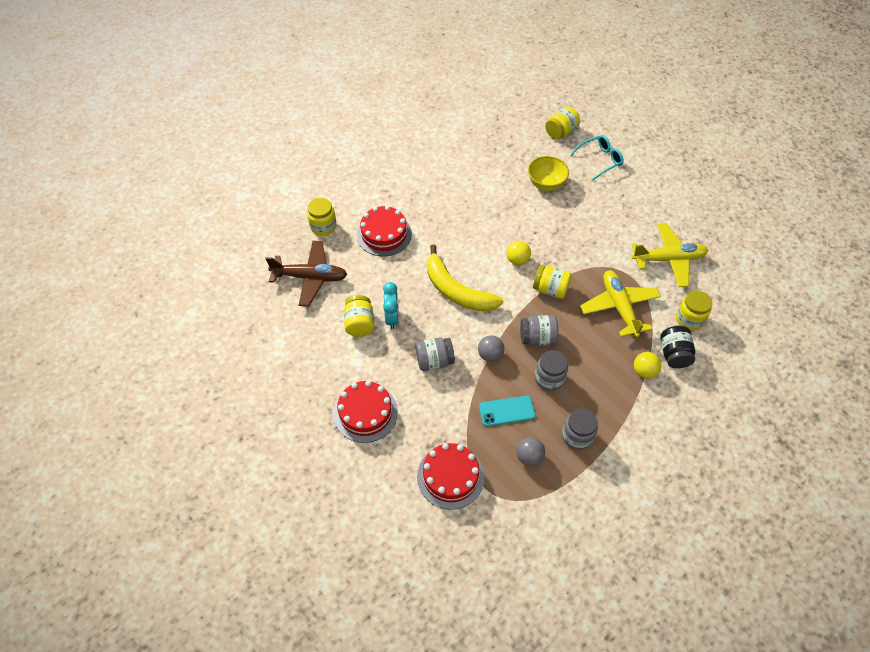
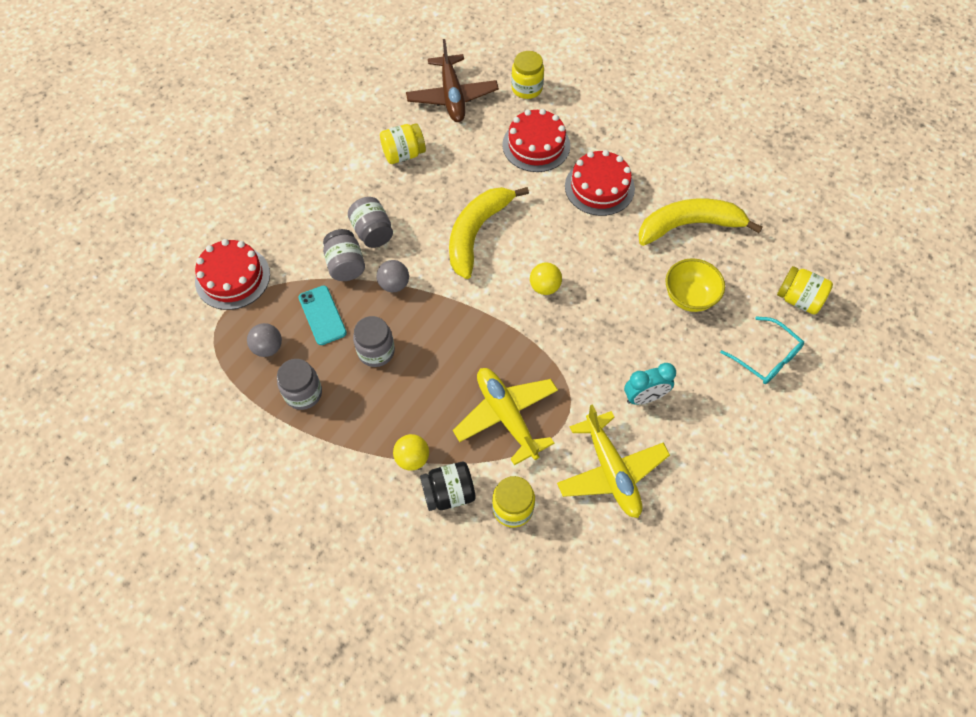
camera: 75 degrees right, 5 degrees up
(365, 413) = (294, 187): red cake -> red cake (599, 187)
(392, 317) = (420, 180): turquoise clock -> turquoise clock (644, 397)
(487, 167) = (689, 225): none -> yellow banana
(537, 338) = (431, 329): grey jar -> grey jar (346, 265)
(550, 289) = (510, 331): yellow jar -> none
(619, 307) = (506, 416): yellow plane -> yellow plane turned 90 degrees counterclockwise

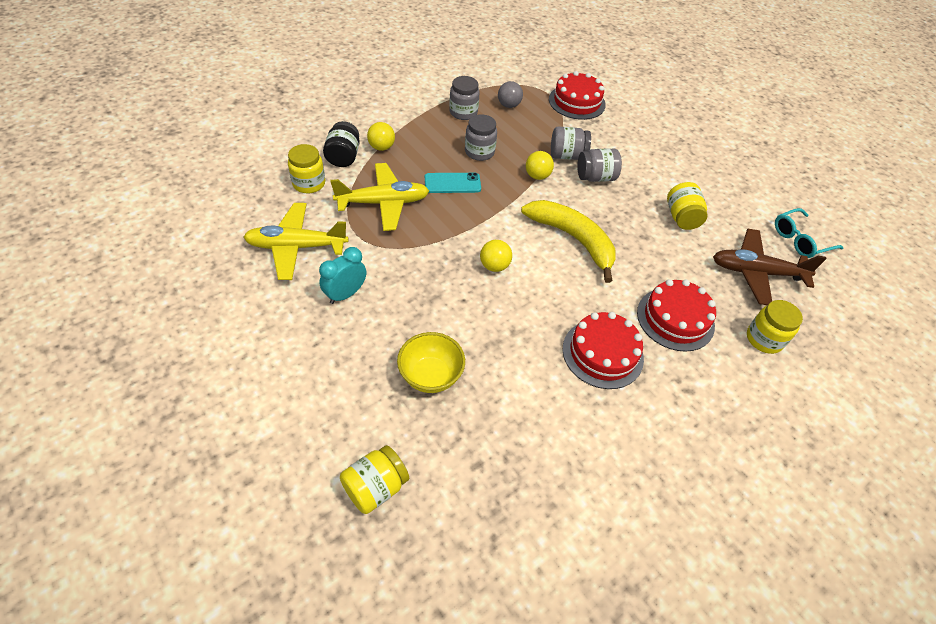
camera: 105 degrees right, 10 degrees down
(322, 315) = (524, 134): turquoise phone -> turquoise phone (452, 183)
(394, 284) = (537, 176): grey ball -> yellow ball
(644, 397) = (345, 294): turquoise clock -> turquoise clock turned 45 degrees clockwise
(689, 225) = (522, 418): yellow banana -> none
(766, 357) = (325, 414): turquoise glasses -> turquoise glasses (800, 240)

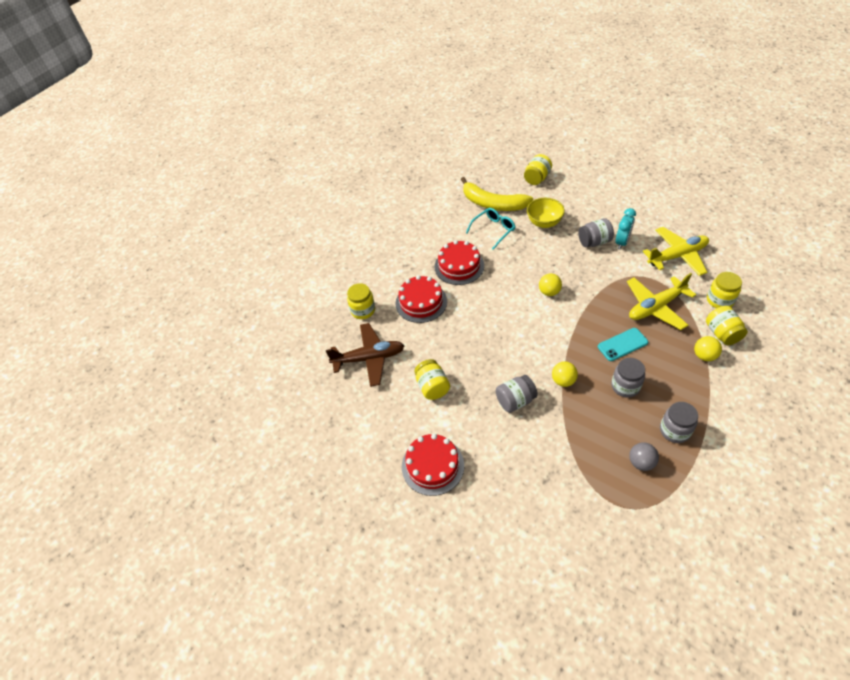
camera: 170 degrees right, 0 degrees up
(343, 157) = (722, 333): black jar -> yellow jar
(567, 155) = (550, 416): grey jar -> grey jar (594, 242)
(573, 239) = (507, 333): yellow banana -> yellow banana (493, 203)
(577, 102) = (578, 503): red cake -> red cake (432, 466)
(800, 240) = (333, 404): turquoise glasses -> turquoise glasses (493, 230)

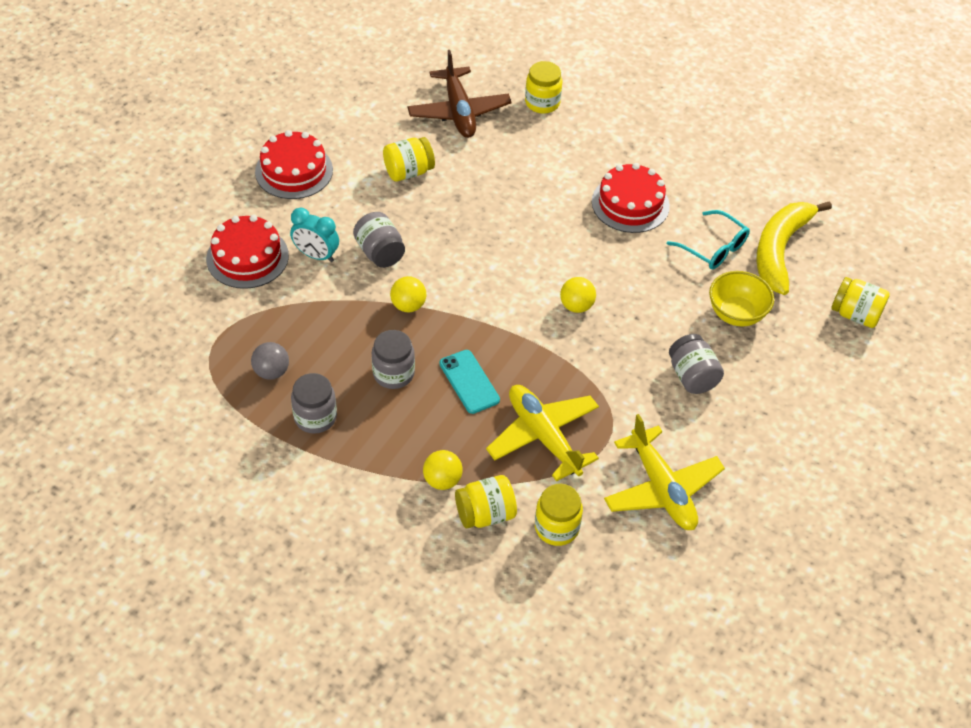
camera: 80 degrees right, 0 degrees up
(421, 302) = (557, 161): red cake -> red cake (247, 257)
(622, 242) = (693, 414): turquoise clock -> turquoise clock (316, 255)

